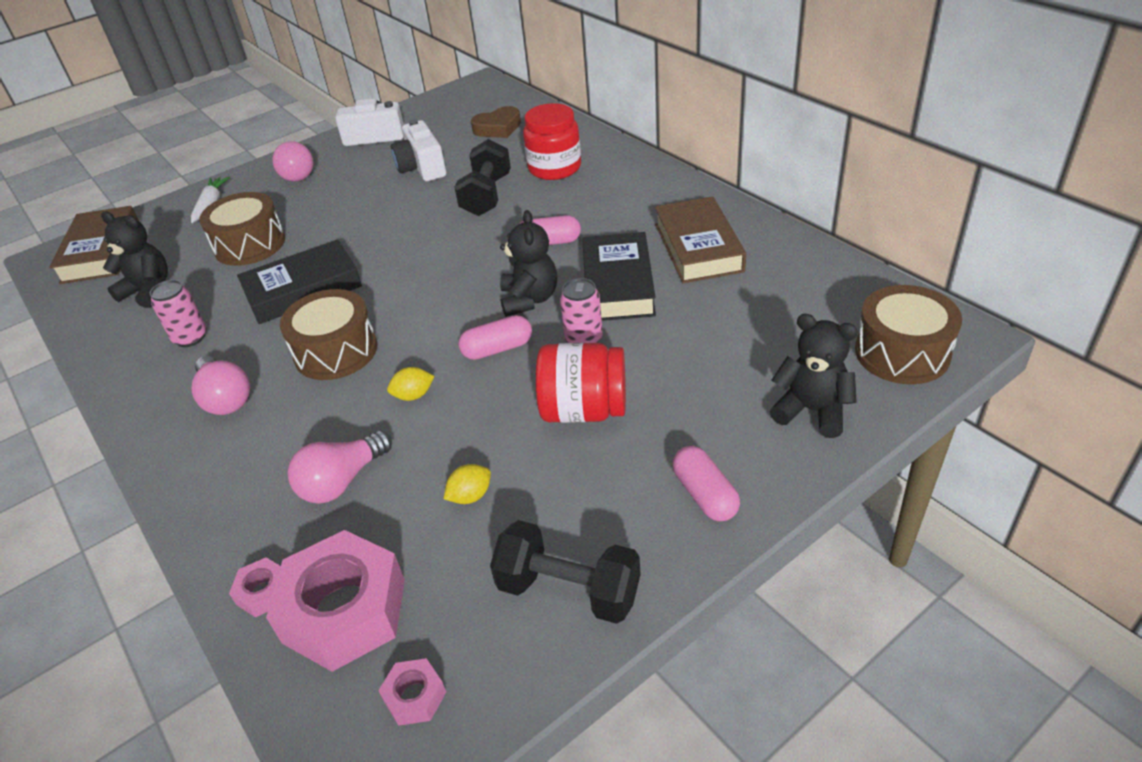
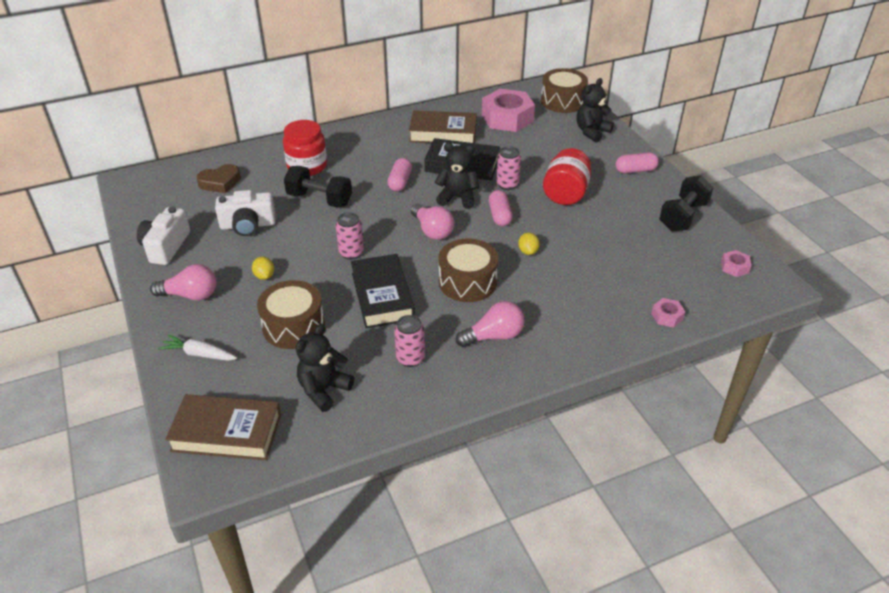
camera: 80 degrees left, 0 degrees up
(342, 481) = (591, 284): pink light bulb -> pink light bulb (432, 231)
(344, 611) = (684, 287): pink nut -> pink nut (507, 118)
(383, 246) = (351, 253): none -> pink can
(470, 496) = (616, 238): yellow lemon -> yellow lemon (264, 276)
(498, 128) = (220, 182): brown heart -> brown heart turned 75 degrees clockwise

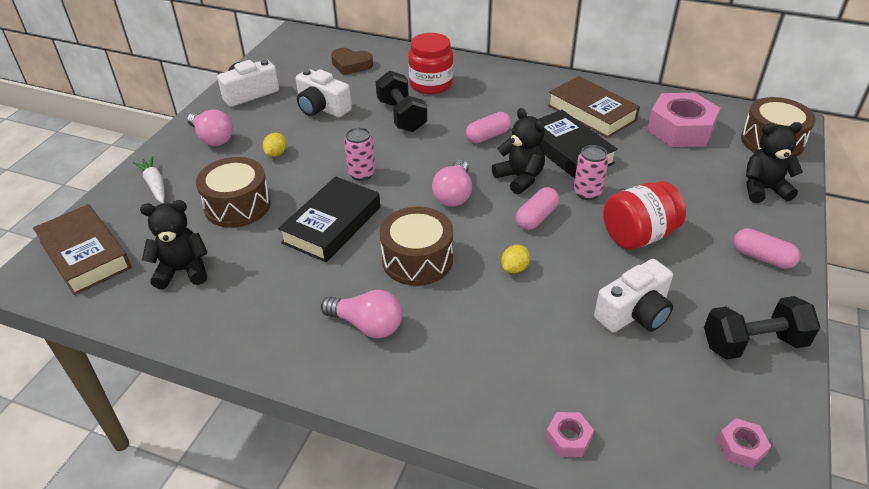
camera: 45 degrees right, 0 degrees up
(410, 358) = (275, 293): pink can -> none
(616, 236) = (634, 313): none -> white camera

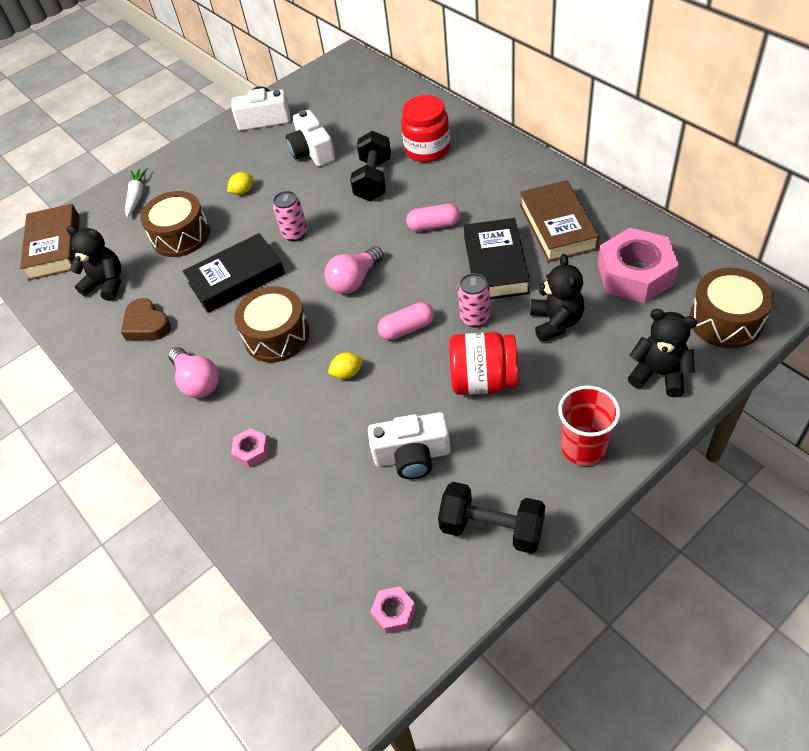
camera: 35 degrees right, 10 degrees up
(212, 138) = (205, 161): pink light bulb -> none
(351, 65) = (371, 107): brown heart -> brown heart (147, 325)
(520, 178) = (425, 282): black teddy bear -> black teddy bear (556, 322)
(568, 438) = (267, 541): pink nut -> pink nut (252, 451)
(762, 257) = (583, 448): pink capsule -> red cup

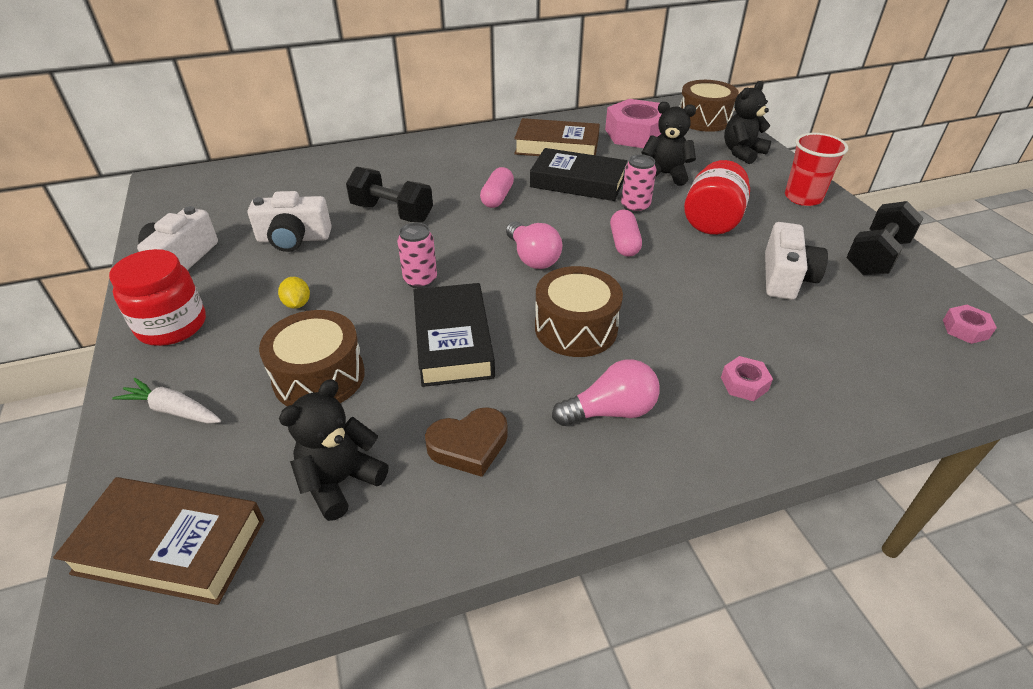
camera: 75 degrees left, 10 degrees down
(347, 373) = (662, 291): yellow lemon -> none
(427, 149) = (385, 175): red jar -> red jar (172, 325)

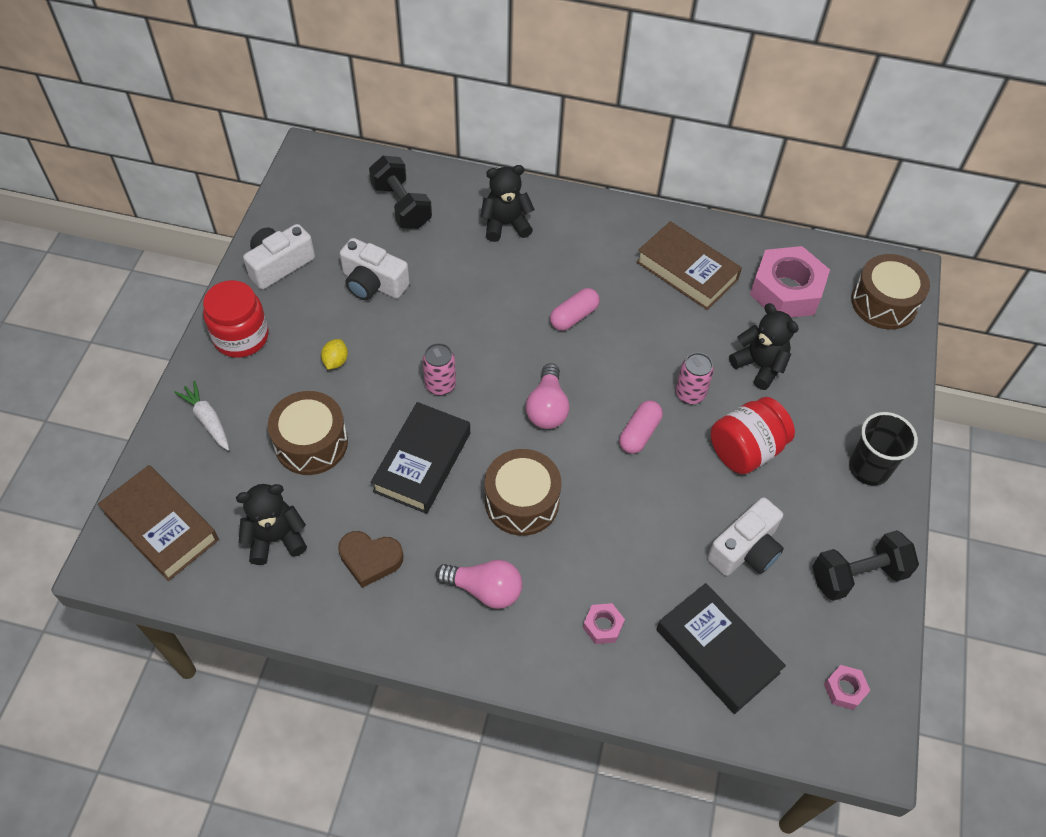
camera: 30 degrees right, 15 degrees up
(392, 213) = (470, 290): black dumbbell -> black dumbbell (402, 205)
(578, 182) = (664, 333): black book -> black book (717, 651)
(742, 153) = (873, 375): black teddy bear -> black teddy bear (505, 225)
(803, 198) = (869, 468): red cup -> black cup

